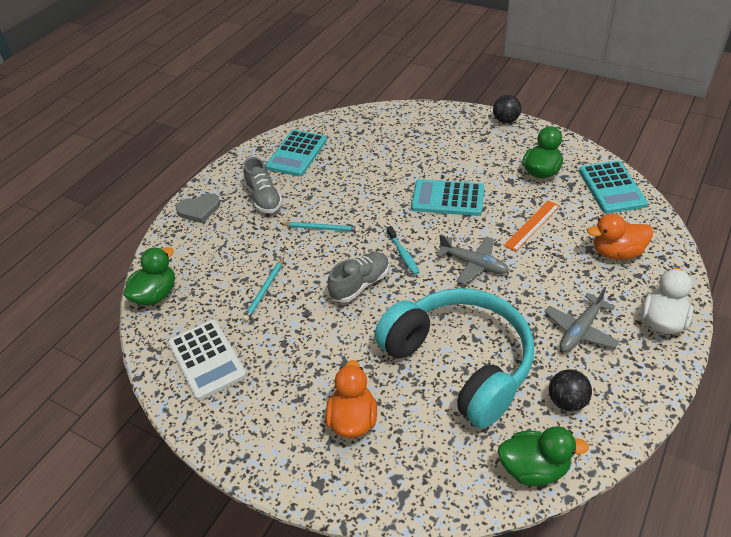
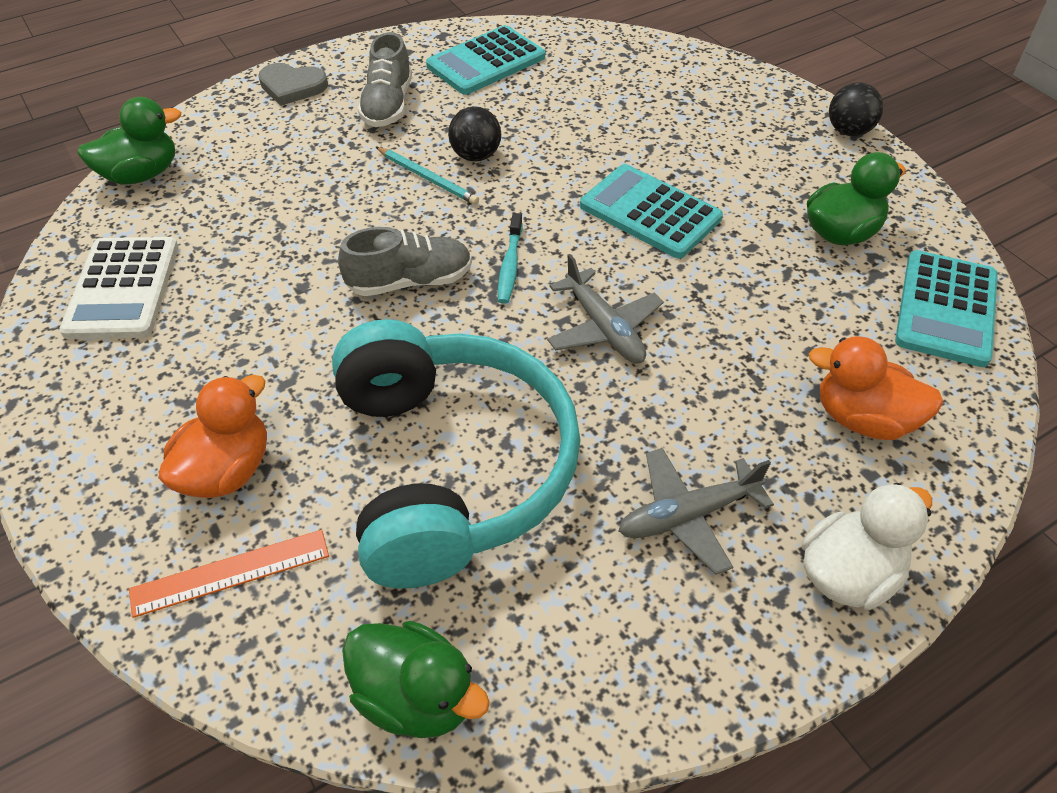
camera: 25 degrees right, 5 degrees up
(264, 290) = (276, 230): turquoise pencil -> none
(532, 225) = (751, 310): orange ruler -> orange ruler (230, 572)
(567, 401) = (564, 619): black ball -> black ball (476, 156)

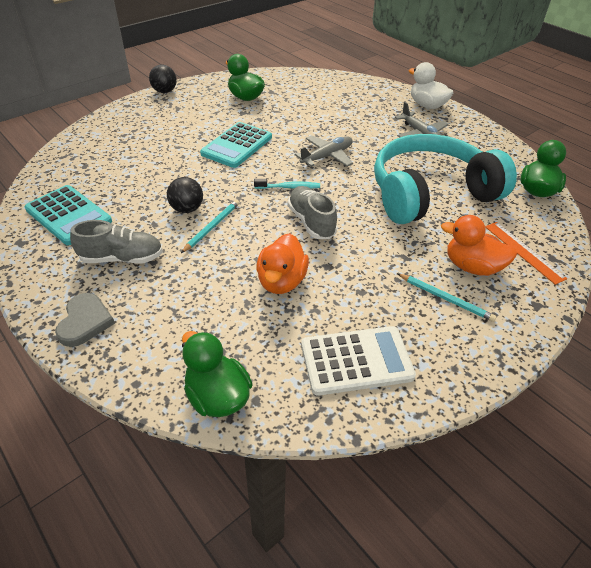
camera: 100 degrees left, 5 degrees down
(175, 411) = (446, 298): none -> turquoise pencil
(863, 419) = (355, 99): orange duck -> orange duck (281, 281)
(945, 308) = (289, 79): turquoise calculator -> none

